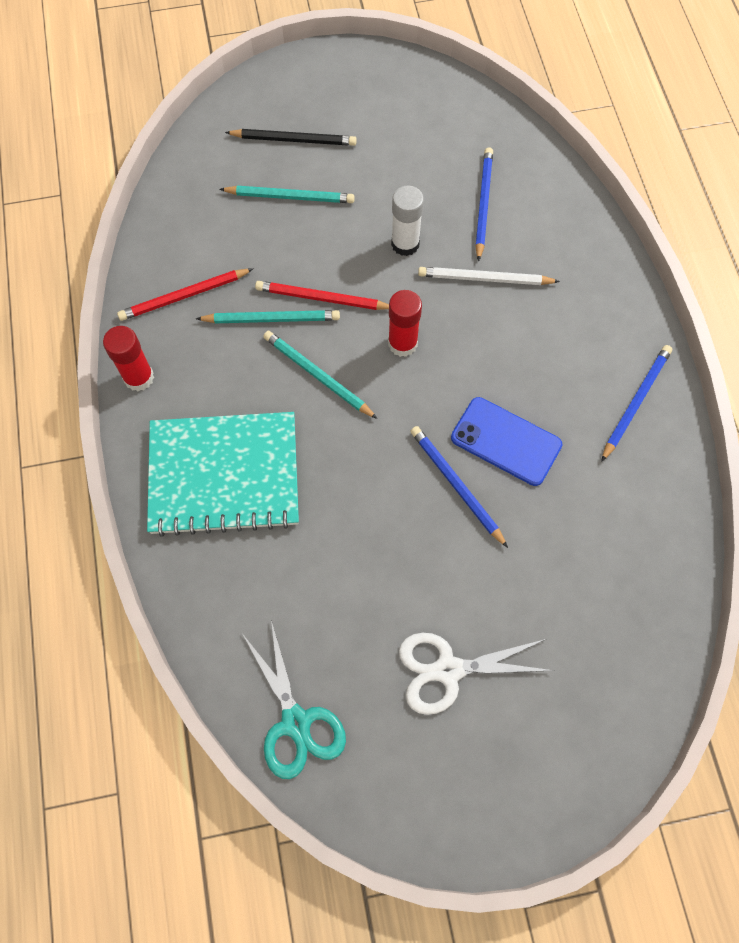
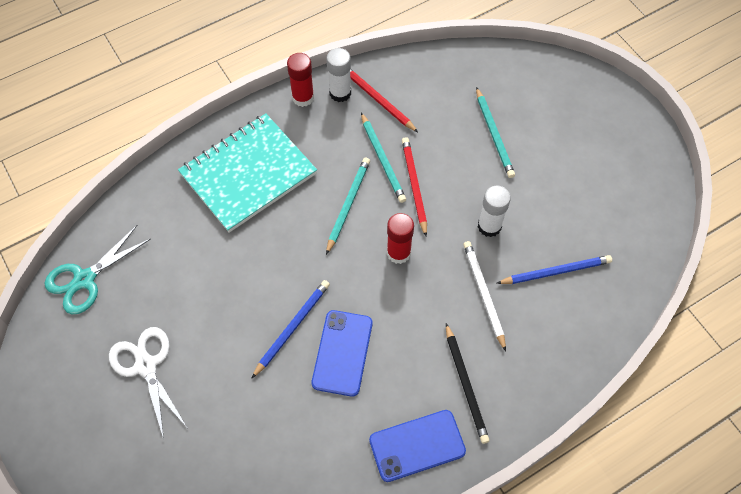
camera: 70 degrees right, 5 degrees down
(153, 334) = (340, 93): none -> white glue stick
(224, 475) = (248, 174): turquoise notebook -> turquoise notebook turned 75 degrees clockwise
(294, 140) = (547, 119): black pencil -> black pencil (466, 385)
(635, 402) = (417, 445): blue pencil -> blue phone

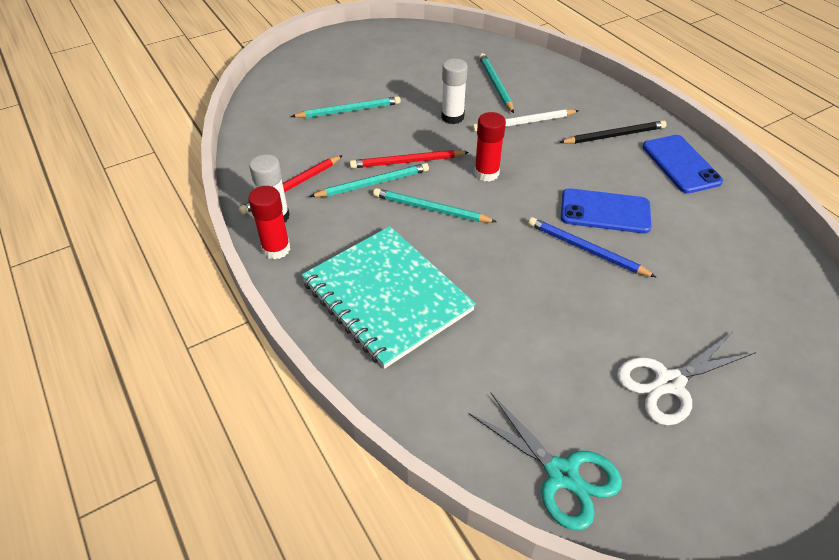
camera: 90 degrees left, 15 degrees down
(556, 271) = (495, 84): blue pencil -> turquoise pencil

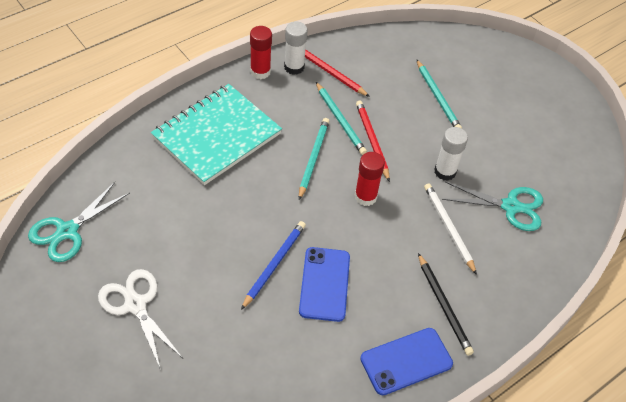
camera: 80 degrees right, 5 degrees up
(495, 84) = (510, 206): turquoise pencil -> turquoise scissors

